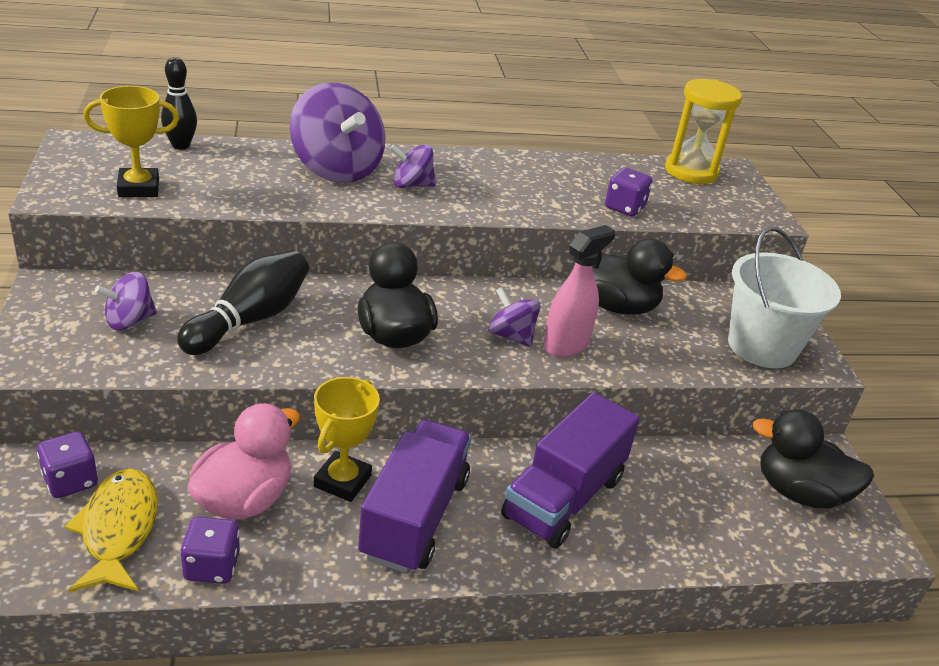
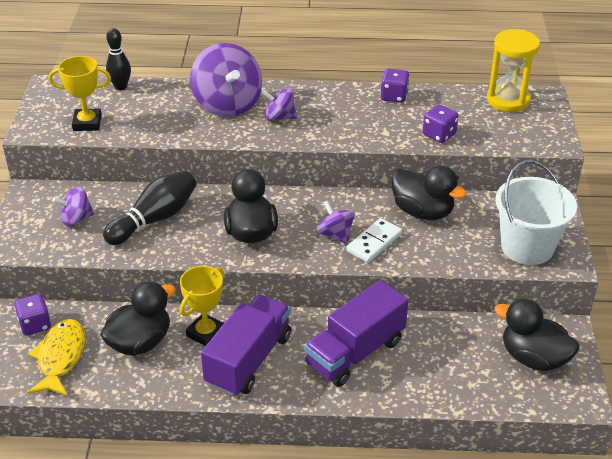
camera: 15 degrees right, 5 degrees up
(212, 566) = (114, 384): purple dice -> purple dice (394, 96)
(244, 499) = (140, 342): pink duck -> black duck
(566, 345) = (374, 242): pink spray bottle -> white domino

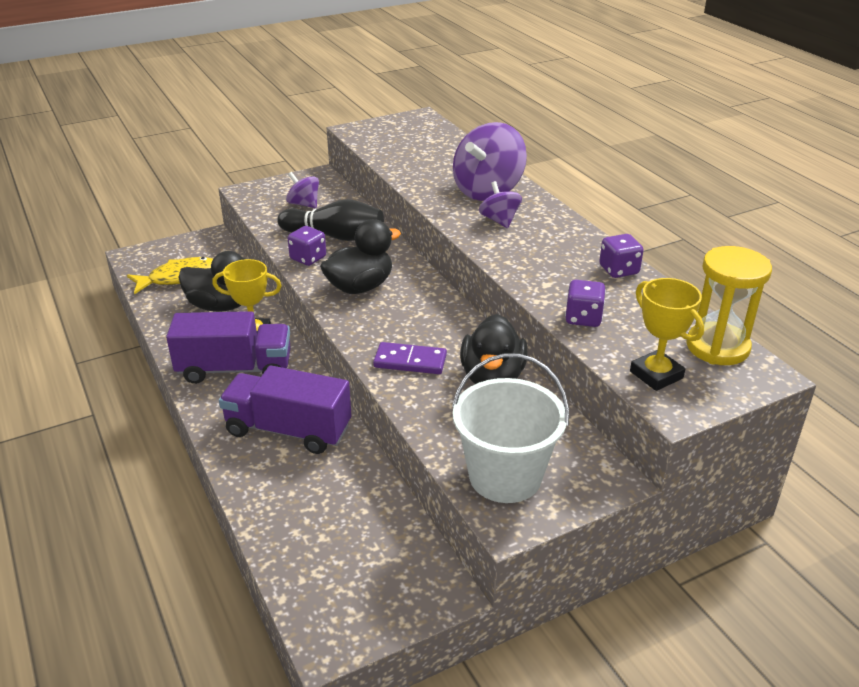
camera: 60 degrees right, 5 degrees down
(35, 325) = (208, 254): purple dice -> purple dice (308, 258)
(87, 123) = (387, 145): yellow trophy -> yellow trophy (656, 375)
(120, 86) = (455, 140): black bowling pin -> none
(335, 235) = (400, 334): purple spinning top -> none
(374, 242) = (410, 361): white domino -> purple domino
(533, 358) = (372, 573): black duck -> none

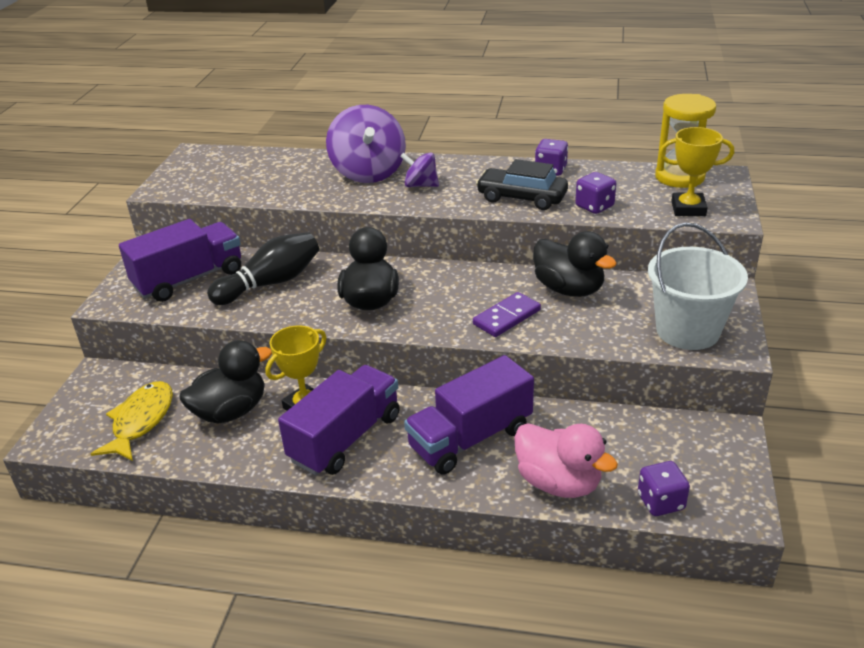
camera: 50 degrees left, 0 degrees up
(274, 503) = (558, 482): none -> pink duck
(304, 204) = (189, 279): purple spinning top -> purple truck
(308, 258) = (286, 310): purple dice -> purple dice (660, 502)
(545, 275) = (522, 198): none -> black car

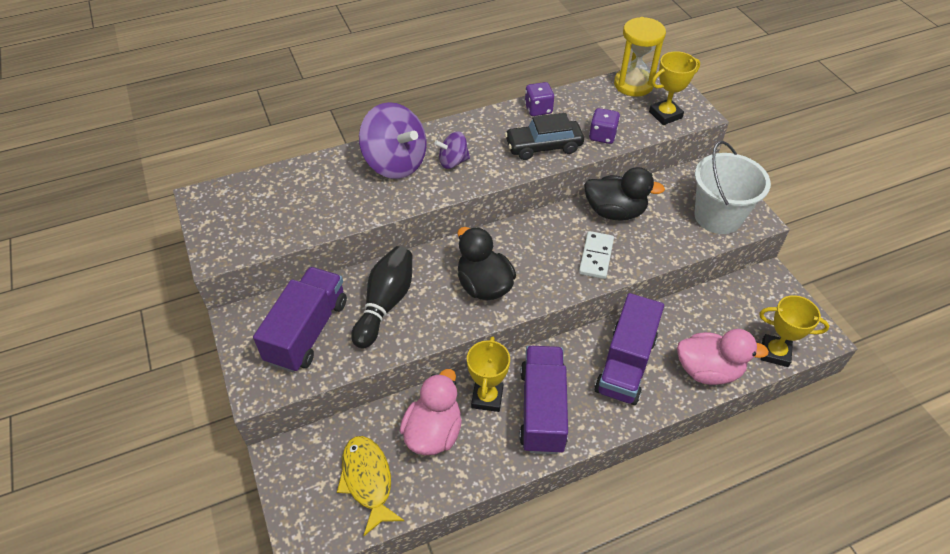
camera: 35 degrees left, 15 degrees up
(231, 411) = (433, 432): black duck -> pink duck
(507, 317) = (596, 256): purple domino -> white domino
(660, 502) = (775, 353): purple dice -> yellow trophy

